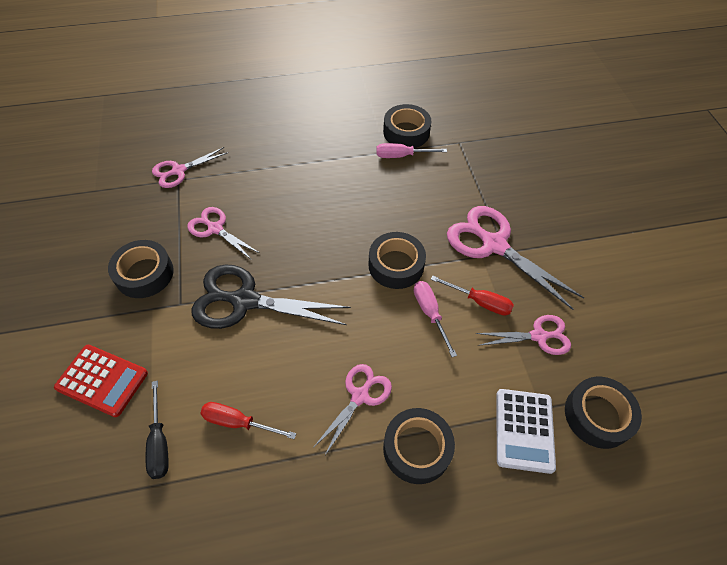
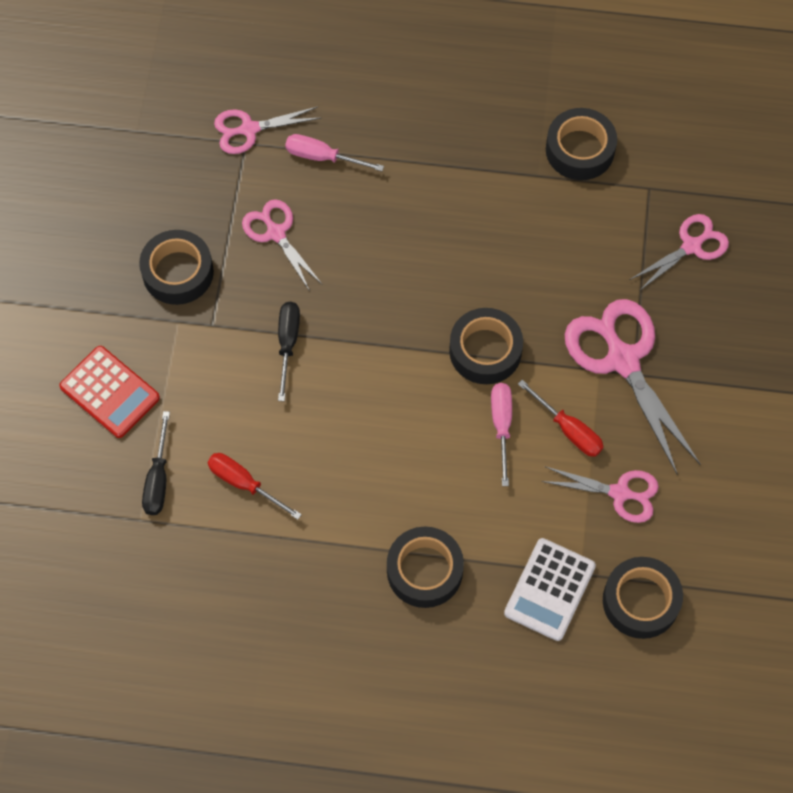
camera: 20 degrees right, 10 degrees up
(245, 301) = (287, 344): black scissors -> black screwdriver
(360, 396) = (383, 497): pink scissors -> pink scissors (691, 246)
(402, 156) = (557, 189): pink screwdriver -> pink screwdriver (322, 157)

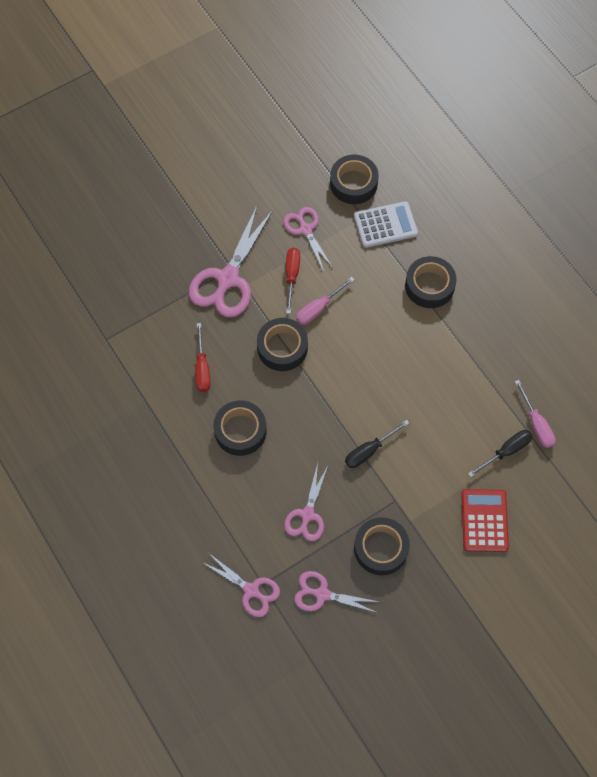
camera: 130 degrees left, 0 degrees up
(244, 484) = (467, 406): red screwdriver -> red screwdriver (202, 368)
(322, 157) = (234, 530): pink screwdriver -> pink screwdriver (536, 424)
(580, 150) = (109, 392): black tape -> black tape (240, 431)
(691, 246) = (127, 293): pink scissors -> pink scissors (322, 594)

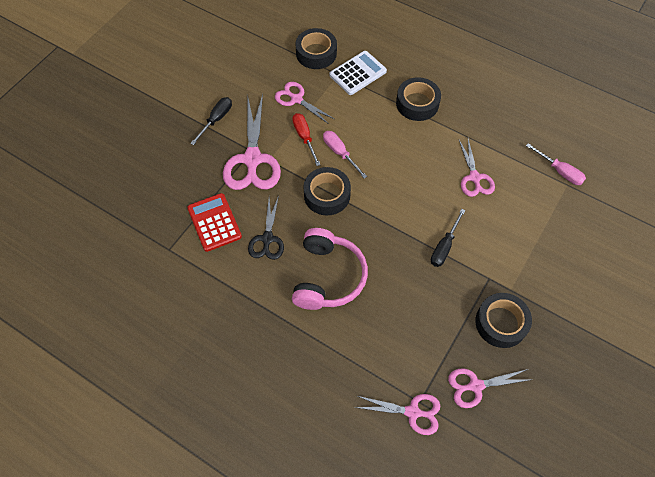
camera: 25 degrees left, 5 degrees down
(202, 368) = (267, 238): red screwdriver -> black scissors
(240, 431) = (328, 277): black tape -> pink headphones
(307, 514) = (424, 322): pink scissors -> pink scissors (474, 177)
(318, 308) = (340, 153): pink screwdriver -> pink screwdriver turned 120 degrees clockwise
(484, 521) = (568, 262): red calculator -> red calculator (214, 222)
(506, 451) = (550, 201): black screwdriver -> black screwdriver (216, 120)

